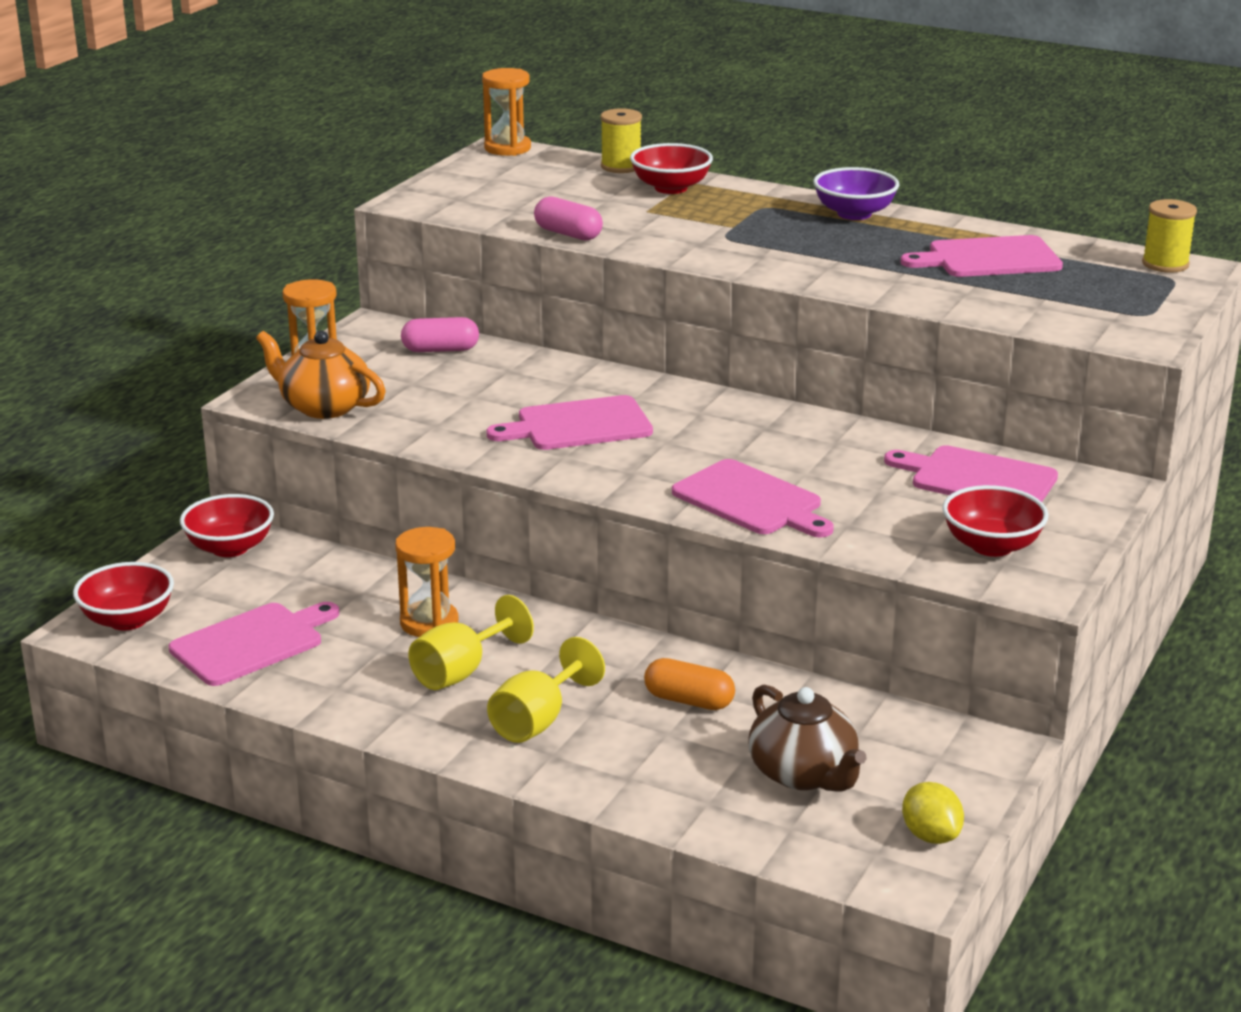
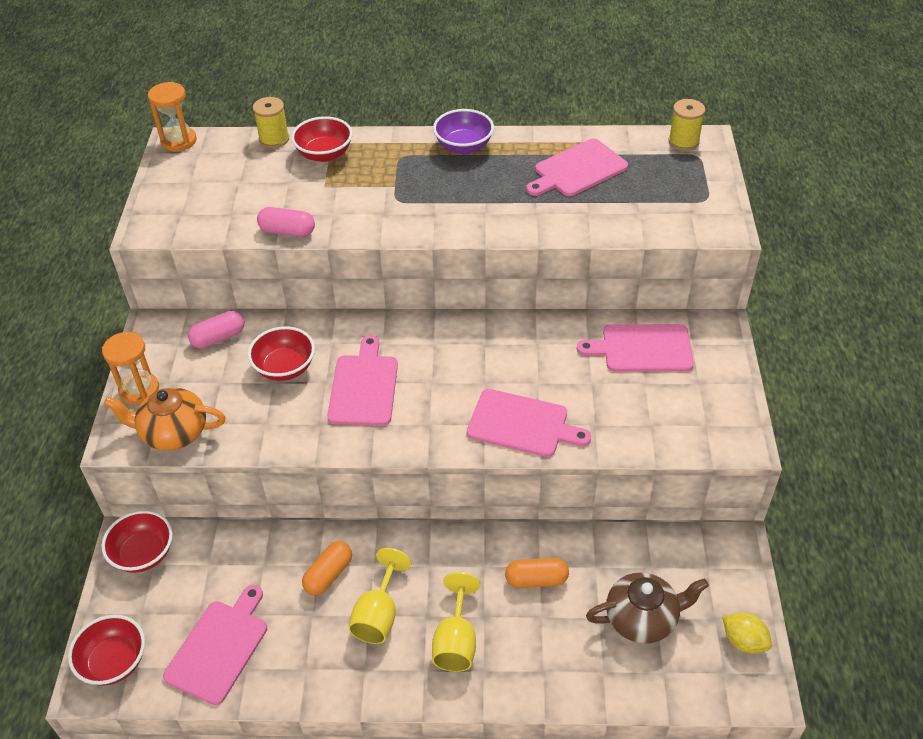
camera: 25 degrees left, 20 degrees up
(429, 623) = (328, 574): orange hourglass -> orange capsule
(578, 425) = (364, 387): pink cutting board -> pink cutting board turned 135 degrees clockwise
(804, 774) = (642, 618): brown teapot -> brown teapot turned 45 degrees counterclockwise
(991, 546) = (689, 413): red bowl -> red bowl (285, 368)

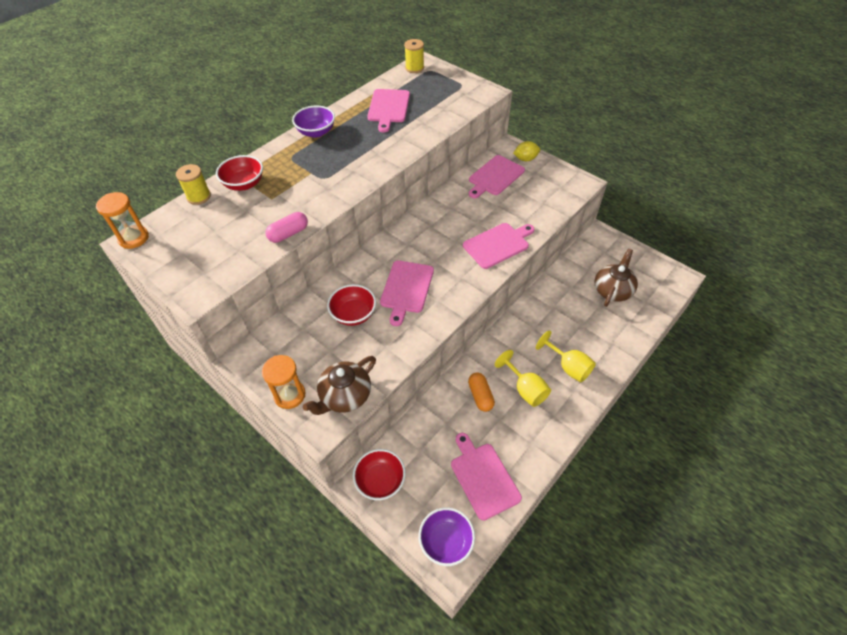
camera: 50 degrees left, 5 degrees up
(114, 662) = (446, 541): red bowl -> purple bowl
(173, 432) = (345, 396): orange teapot -> brown teapot
(218, 337) = (293, 331): pink capsule -> none
(364, 387) = (406, 289): pink cutting board -> pink cutting board turned 120 degrees counterclockwise
(536, 579) = (559, 313): orange capsule -> none
(743, 641) = (651, 266): yellow lemon -> yellow lemon (525, 159)

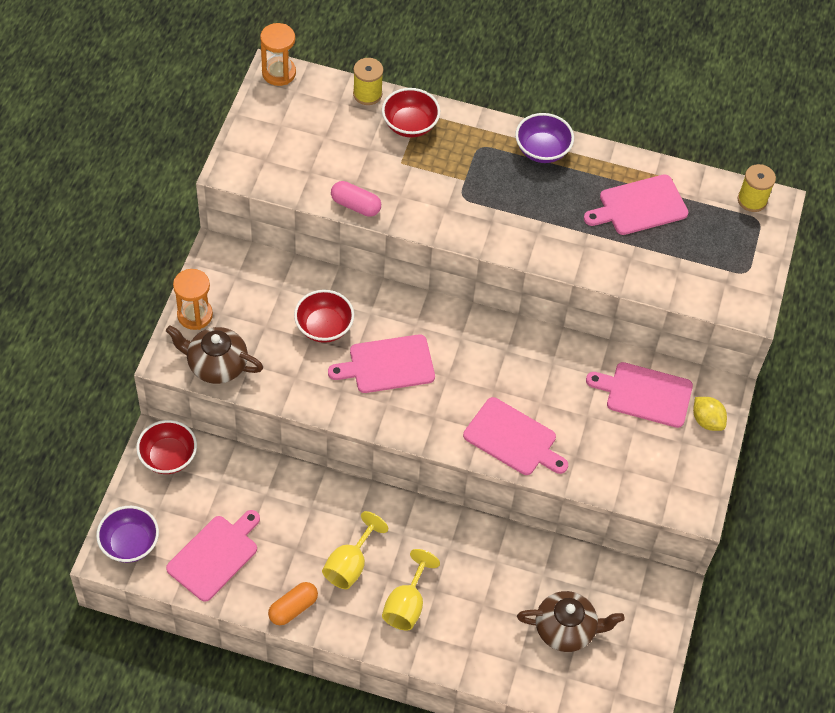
camera: 60 degrees right, 5 degrees up
(480, 396) = (317, 518): orange capsule -> orange capsule (293, 608)

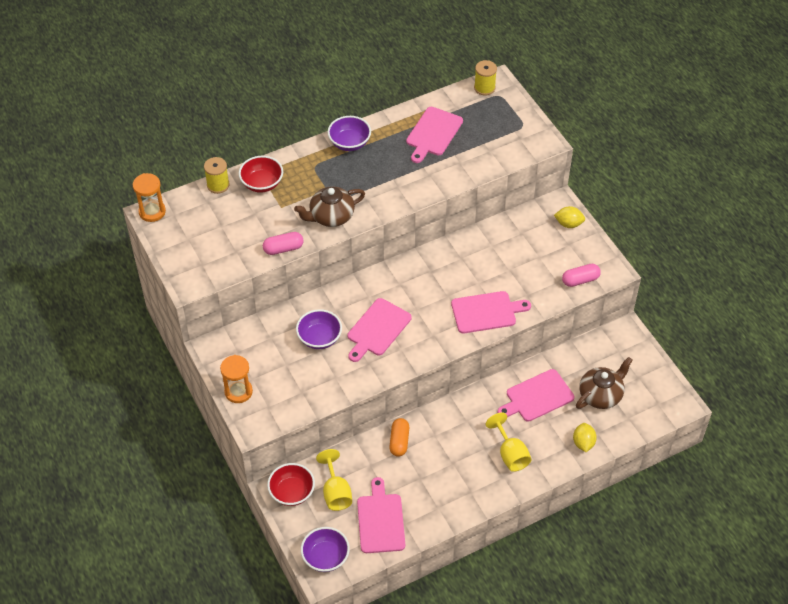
camera: 40 degrees left, 5 degrees down
(216, 365) = (283, 407): brown teapot -> brown teapot (331, 216)
(293, 608) = (454, 509): orange capsule -> orange capsule (399, 441)
(324, 327) = (319, 338): red bowl -> purple bowl
(350, 565) = (457, 460): yellow goblet -> yellow goblet (336, 492)
(491, 660) = (583, 443): none -> yellow lemon
(645, 394) = (524, 235): pink cutting board -> pink cutting board (537, 397)
(649, 489) = (580, 280): none -> pink capsule

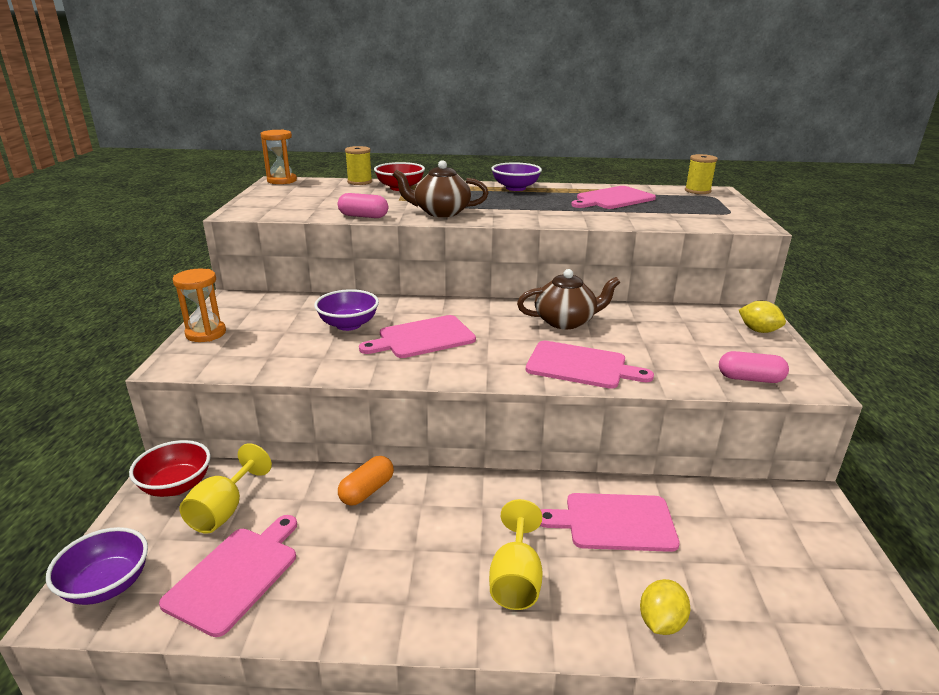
camera: 30 degrees right, 25 degrees down
(601, 395) = (731, 564): brown teapot -> brown teapot (565, 321)

